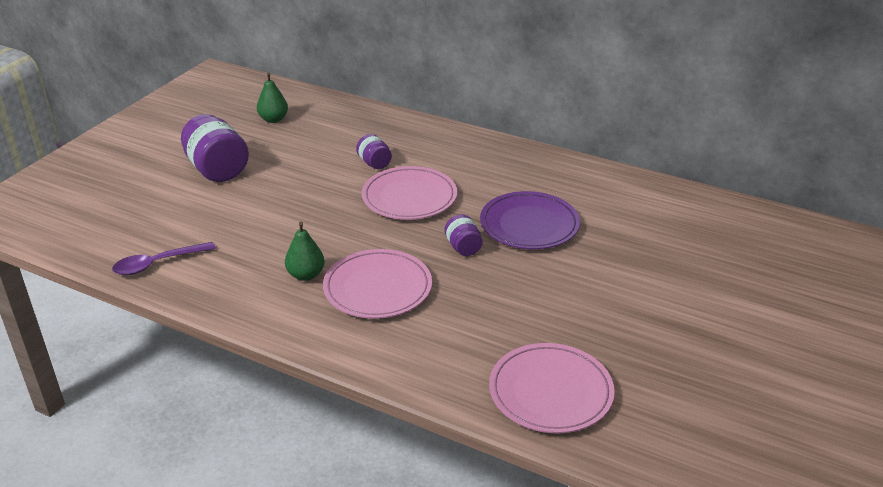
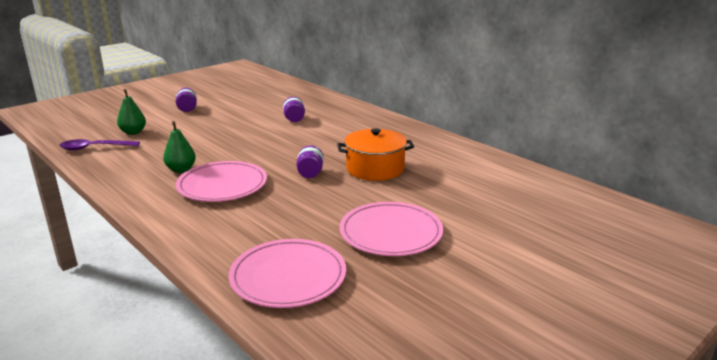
camera: 20 degrees right, 10 degrees down
(217, 170) = (187, 108): purple jar -> purple jar, size x0.52
(273, 119) = (251, 90): green pear -> green pear (133, 132)
(409, 197) = (299, 140): pink plate -> pink plate (391, 233)
(529, 225) = (375, 168): purple plate -> orange pot

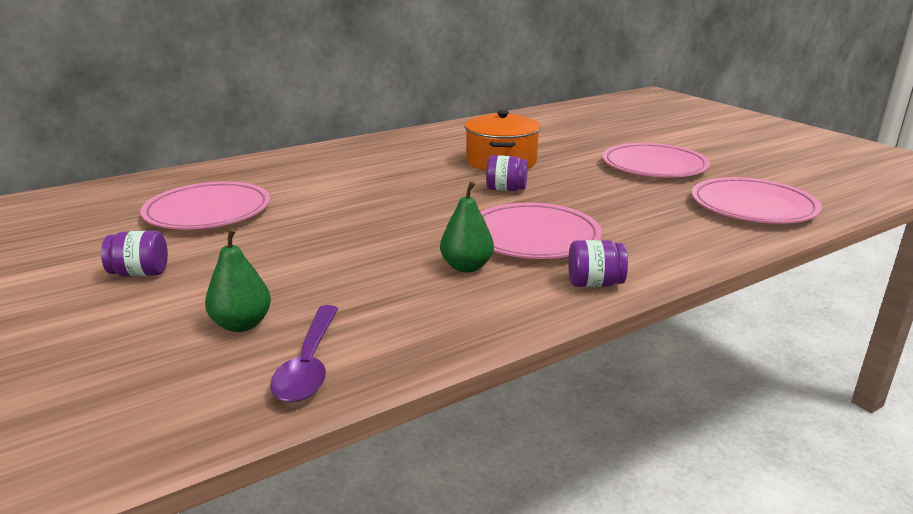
camera: 80 degrees left, 0 degrees up
(260, 107) = (208, 211): none -> pink plate
(294, 119) = (297, 191): purple jar -> purple jar (594, 283)

